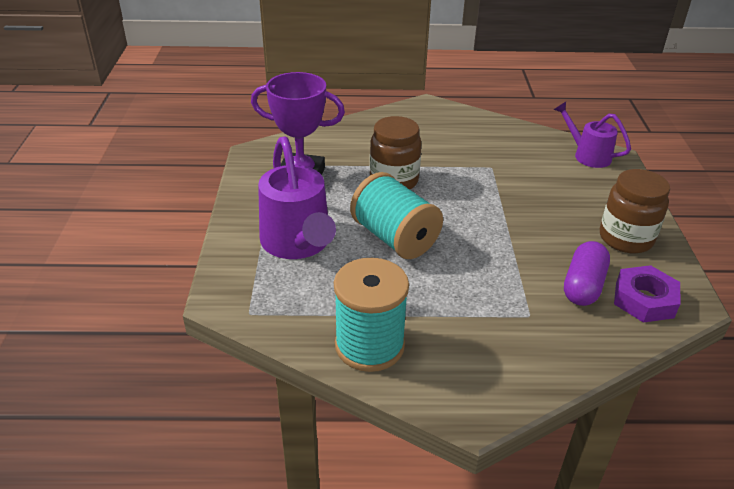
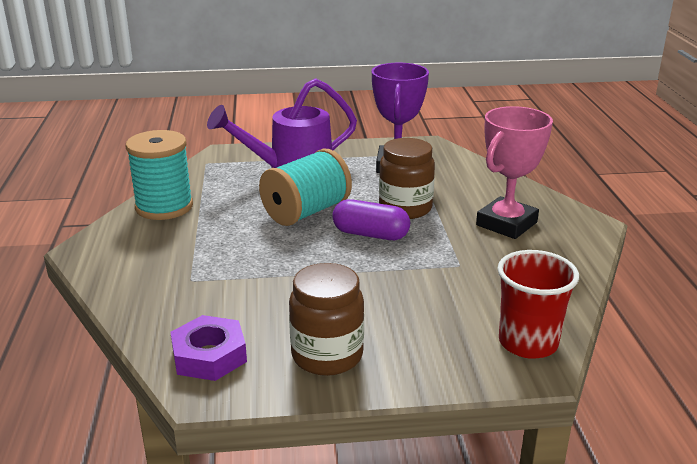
camera: 85 degrees right, 10 degrees down
(426, 137) = (506, 224): none -> pink trophy
(583, 285) = (235, 315): purple capsule -> purple capsule (370, 234)
(587, 155) = (528, 343): purple watering can -> red cup

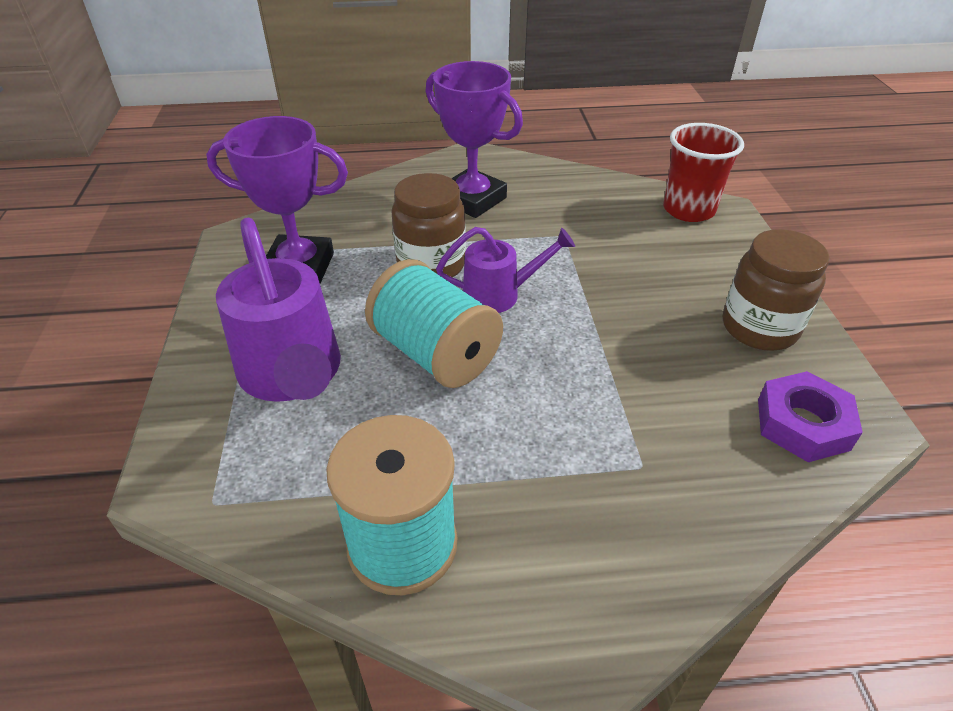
camera: 90 degrees left, 15 degrees up
(370, 234) = (499, 294): purple capsule -> purple watering can
(506, 224) = (472, 199): pink trophy -> purple trophy

